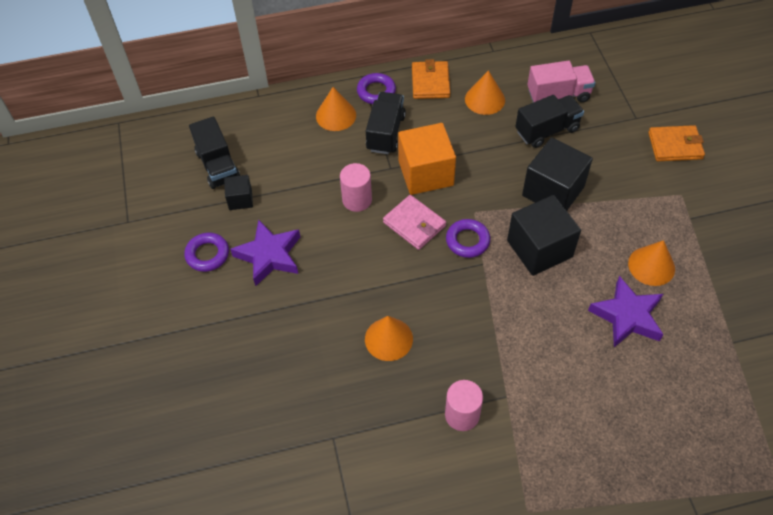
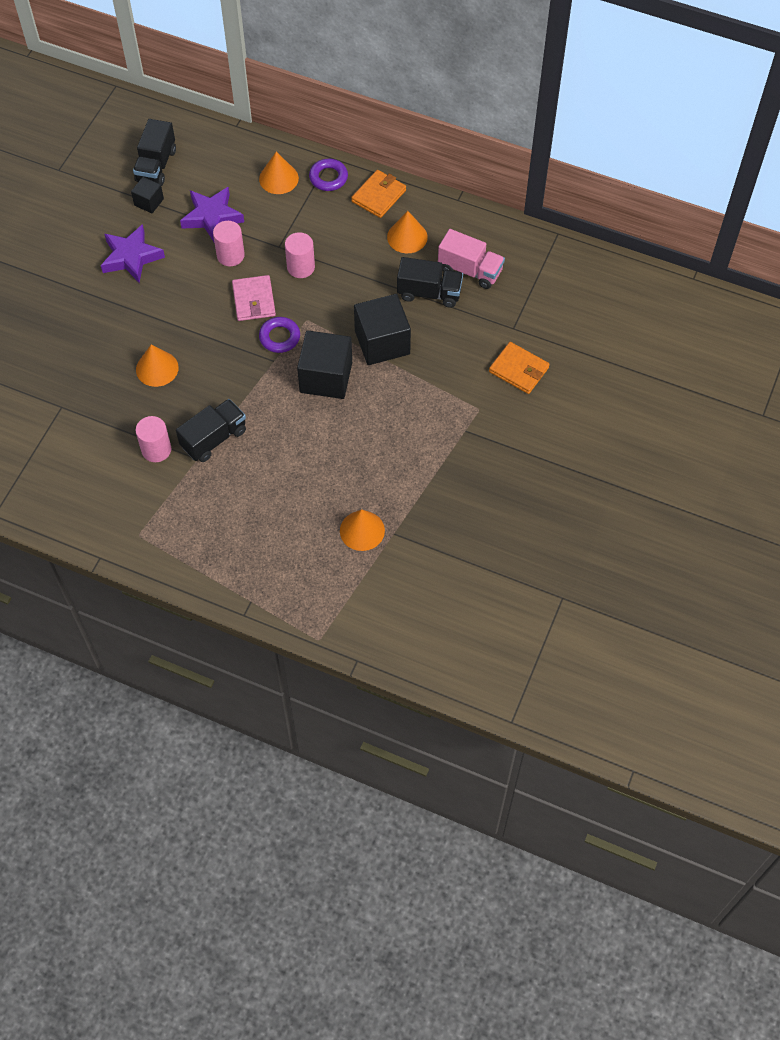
camera: 35 degrees right, 5 degrees up
(207, 254) = (91, 229): purple ring -> none
(385, 133) = (302, 216): black truck -> black truck (214, 438)
(425, 173) = (301, 267): orange cube -> pink cylinder
(627, 316) = (337, 465): purple star -> purple star (212, 217)
(651, 266) = (395, 444): orange cone -> orange cone (362, 530)

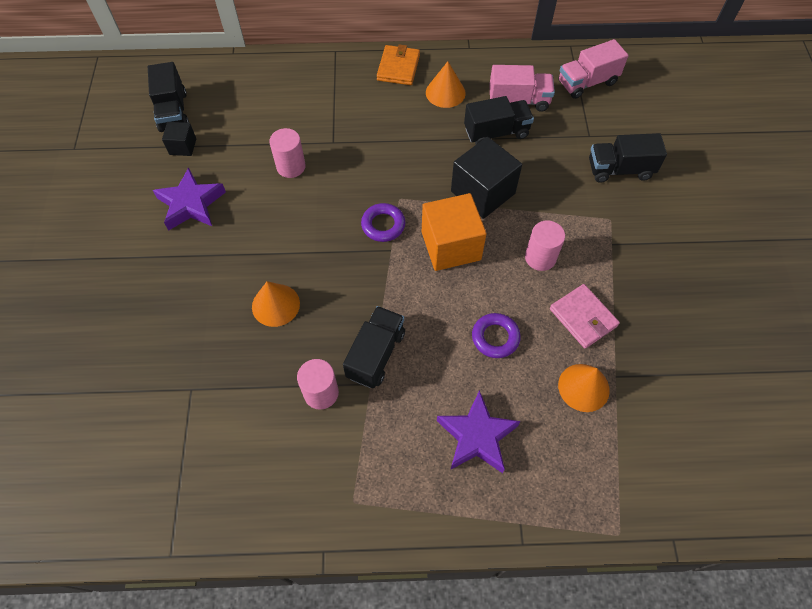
camera: 25 degrees left, 0 degrees up
(212, 217) = (253, 138): purple star -> purple star (477, 436)
(254, 300) = (337, 199): pink wallet -> pink wallet (583, 317)
(278, 178) = (298, 83): orange cone -> none
(301, 267) = (365, 153): pink cylinder -> pink cylinder (540, 257)
(326, 377) = (451, 246): black cube -> orange cube
(328, 177) = (344, 68): purple ring -> purple ring (495, 337)
(519, 370) = (619, 170): orange wallet -> black truck
(547, 277) = (587, 83): none -> pink truck

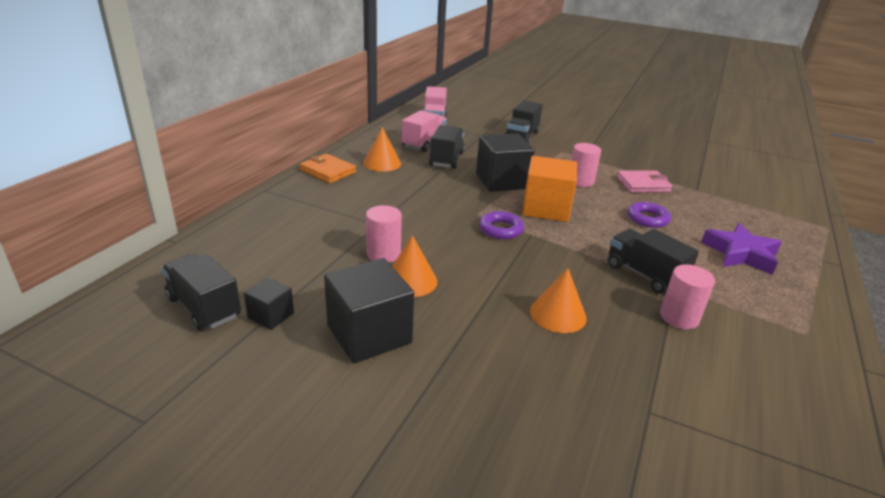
camera: 65 degrees left, 30 degrees down
(173, 111) = (204, 307): black truck -> black truck turned 150 degrees counterclockwise
(191, 204) = (369, 334): purple star -> black cube
(583, 387) = (703, 202): orange cone -> orange cone (410, 281)

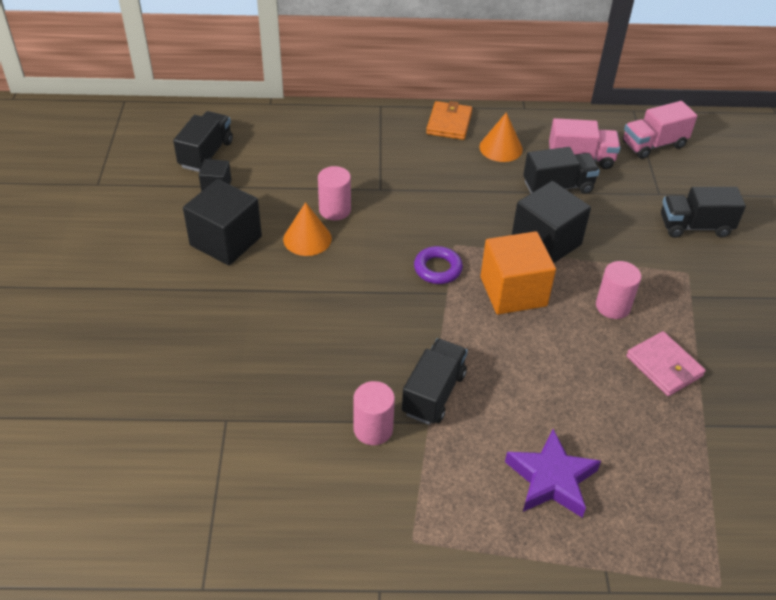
camera: 65 degrees right, 15 degrees up
(558, 314) = (320, 341): orange cone -> none
(647, 219) = (567, 382): purple ring -> none

